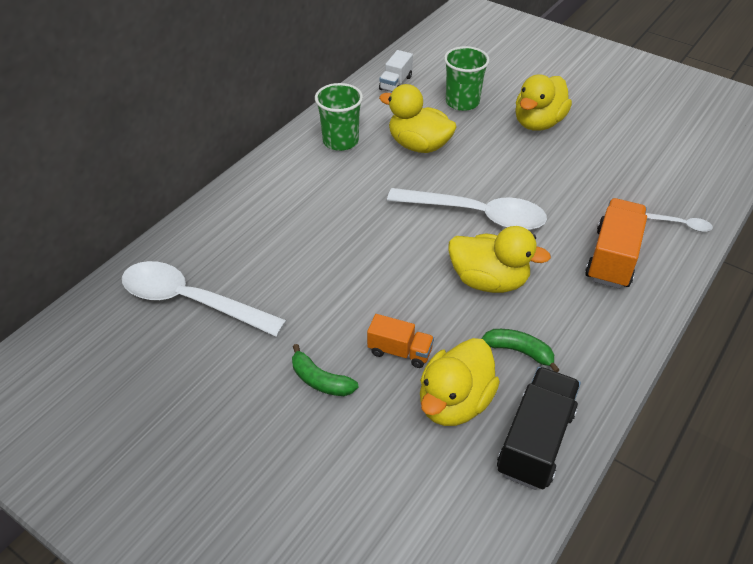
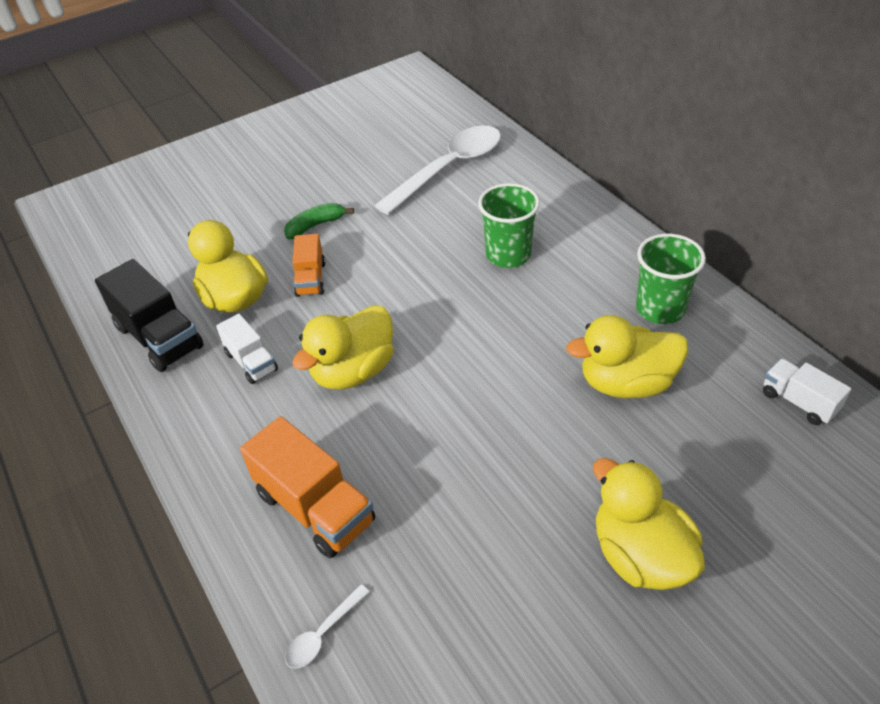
camera: 115 degrees right, 0 degrees up
(400, 351) = (311, 279): orange truck -> orange truck turned 45 degrees counterclockwise
(418, 145) = (626, 383): yellow duck -> yellow duck turned 150 degrees counterclockwise
(462, 102) = (726, 470): green cup -> green cup (508, 254)
(476, 215) = (461, 397): white spoon -> none
(519, 351) = (251, 362): green banana -> white truck

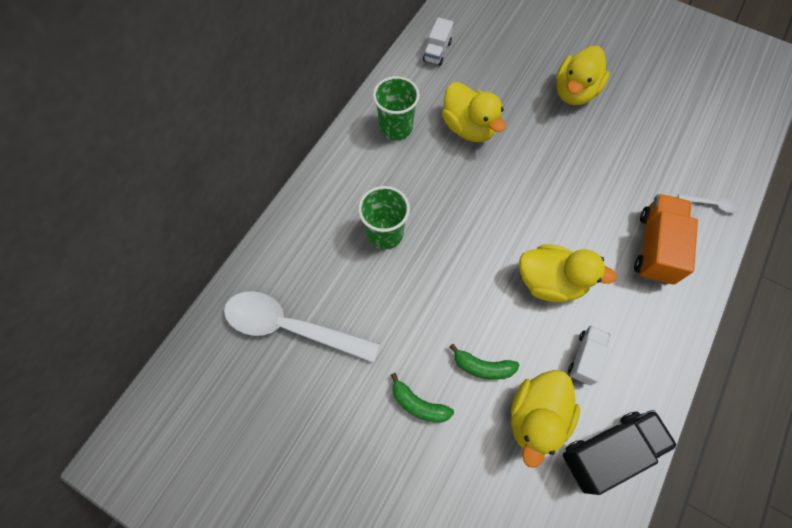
camera: 120 degrees left, 20 degrees up
(159, 337) = (608, 451): black truck -> black truck turned 45 degrees clockwise
(311, 279) = (482, 367): orange truck -> green banana

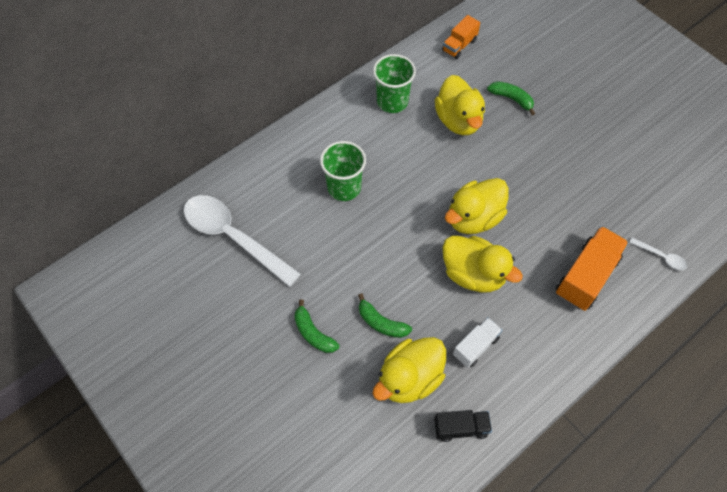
camera: 20 degrees right, 5 degrees down
(437, 51) = (459, 45): white truck -> orange truck
(509, 91) = (512, 99): none -> green banana
(574, 92) = (573, 118): yellow duck -> yellow duck (473, 218)
(608, 451) = (460, 428): black truck -> black truck, size x0.59

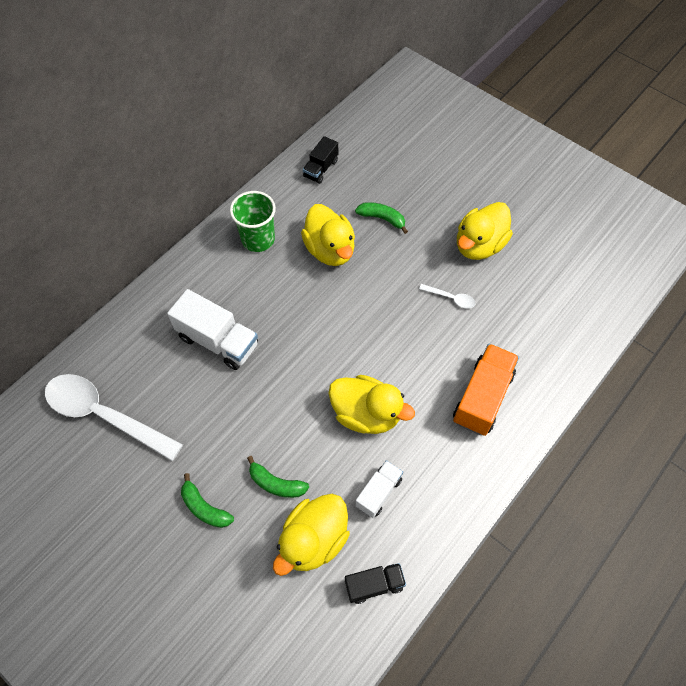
camera: 10 degrees left, 0 degrees up
(344, 187) = (218, 341): green cup -> white truck
(459, 45) = (321, 169): orange truck -> black truck
(473, 218) = (359, 353): yellow duck -> yellow duck (479, 245)
(661, 257) = (554, 364): white spoon -> white spoon (450, 298)

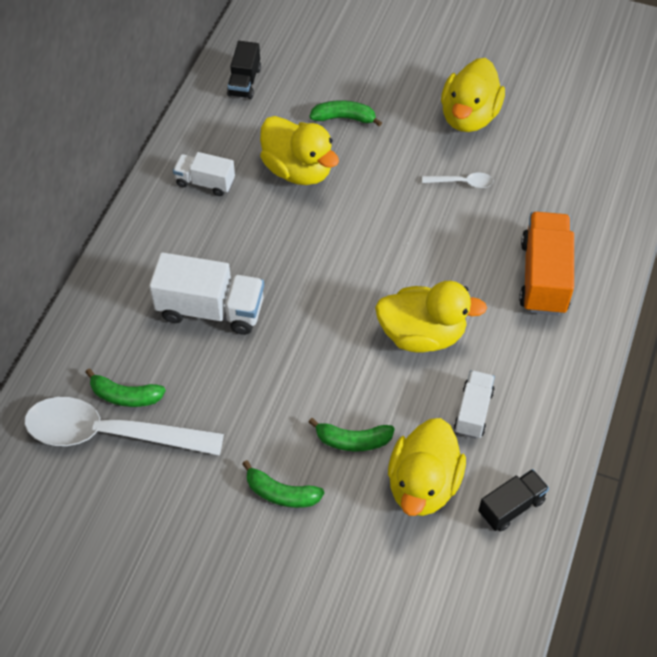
camera: 20 degrees left, 5 degrees down
(128, 389) = (125, 396): none -> green banana
(258, 239) = (205, 182): green cup -> white truck

